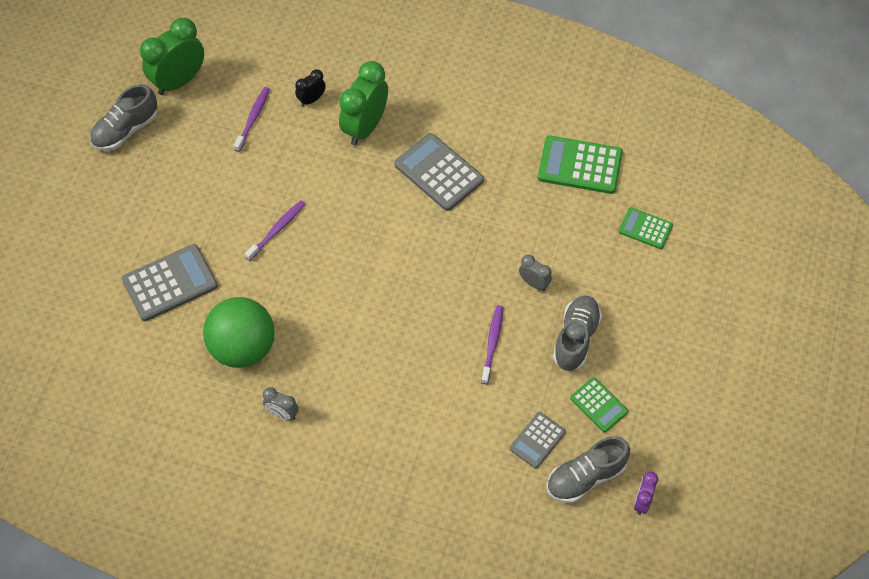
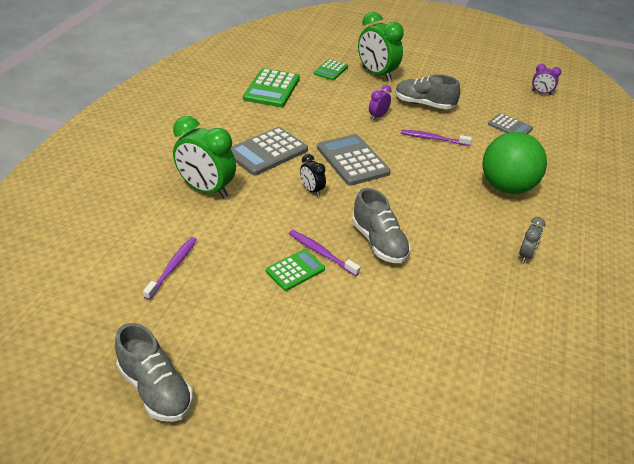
camera: 90 degrees left, 20 degrees down
(170, 283) = (389, 340): grey calculator -> grey calculator (352, 160)
(179, 81) = (92, 333): green clock -> green clock (377, 74)
(243, 348) = (461, 281): green ball -> green ball (506, 187)
(253, 119) = (172, 267): purple toothbrush -> purple toothbrush turned 90 degrees clockwise
(311, 100) = (160, 223): black clock -> black clock (312, 190)
(534, 283) = (378, 117): grey clock -> purple clock
(585, 477) = (532, 111): grey shoe -> grey shoe (379, 242)
(599, 405) = (475, 101): green calculator -> green calculator (295, 270)

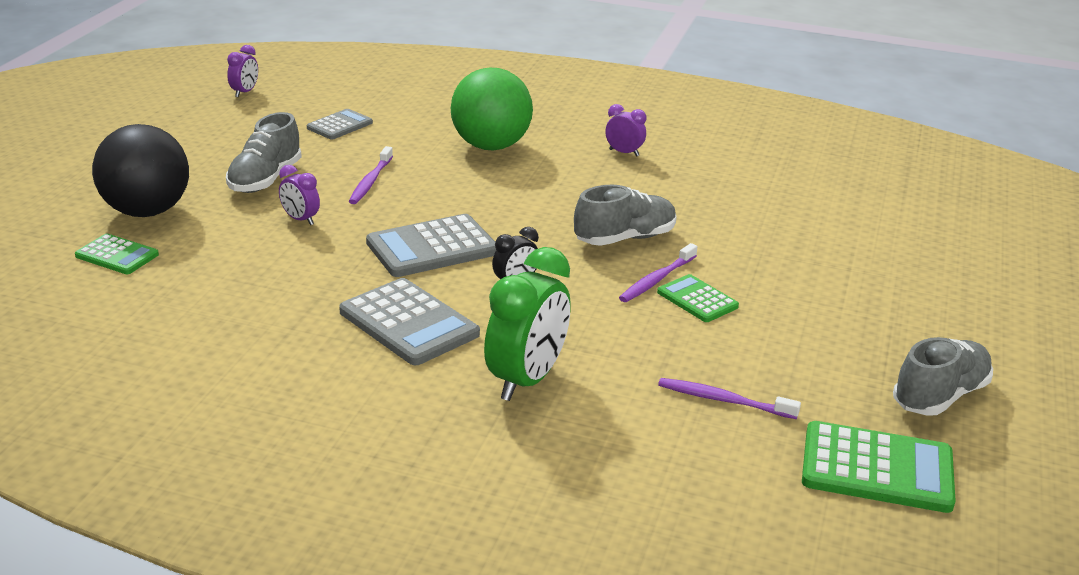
camera: 90 degrees left, 10 degrees down
(272, 89) = (178, 319): green calculator -> green calculator (877, 468)
(377, 74) = (146, 211): green clock -> black ball
(525, 255) = (624, 153): grey clock -> purple clock

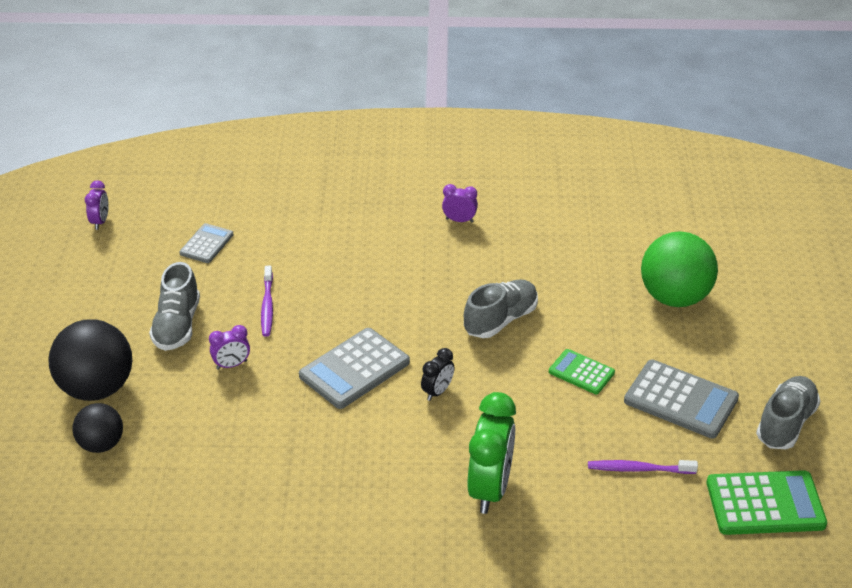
camera: 15 degrees left, 10 degrees up
(117, 255) = (101, 444): green calculator -> black ball
(300, 219) = (231, 365): purple clock -> purple clock turned 45 degrees counterclockwise
(409, 323) = (375, 455): grey calculator -> grey calculator (681, 400)
(490, 146) = (347, 239): green ball -> green ball (674, 297)
(657, 279) = (543, 359): purple toothbrush -> none

